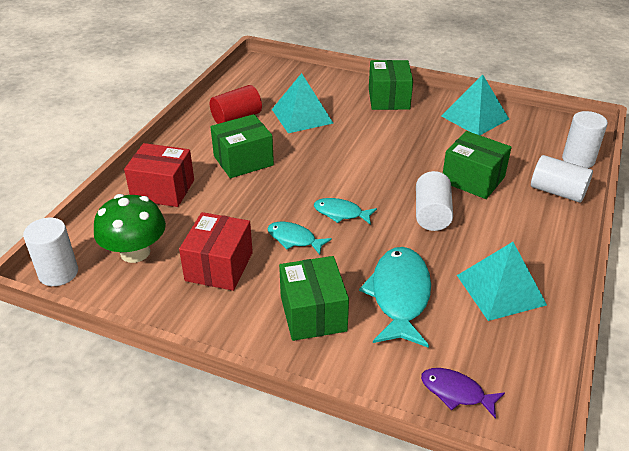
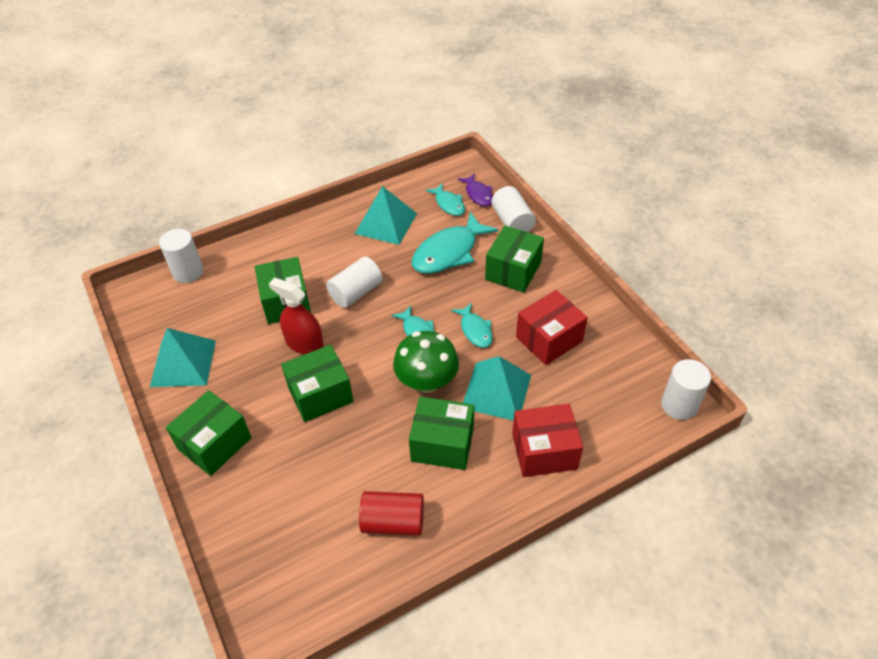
camera: 140 degrees left, 10 degrees up
(135, 252) = (607, 390): green mushroom -> green mushroom (427, 381)
(163, 190) = (544, 451): red box -> red box turned 60 degrees counterclockwise
(302, 116) = (326, 476): turquoise pyramid -> turquoise pyramid (496, 391)
(361, 145) = (320, 394): none -> green box
(416, 164) = (304, 343): none -> red spray bottle
(471, 354) = (448, 204): none -> turquoise fish
(557, 192) = (248, 258): white cylinder -> white cylinder (512, 222)

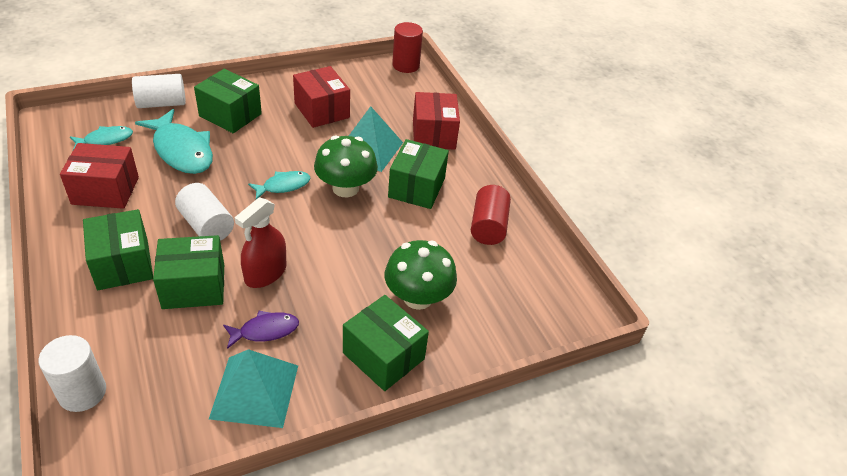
camera: 90 degrees left, 5 degrees down
(283, 463) = (418, 297): none -> green mushroom
(320, 394) = (340, 264): green box -> green box (123, 264)
(386, 223) = (105, 190): turquoise pyramid -> red box
(475, 330) = (295, 149): turquoise fish -> none
(478, 194) = (104, 117): purple fish -> purple fish (265, 330)
(679, 405) = (405, 65): white cylinder -> red cylinder

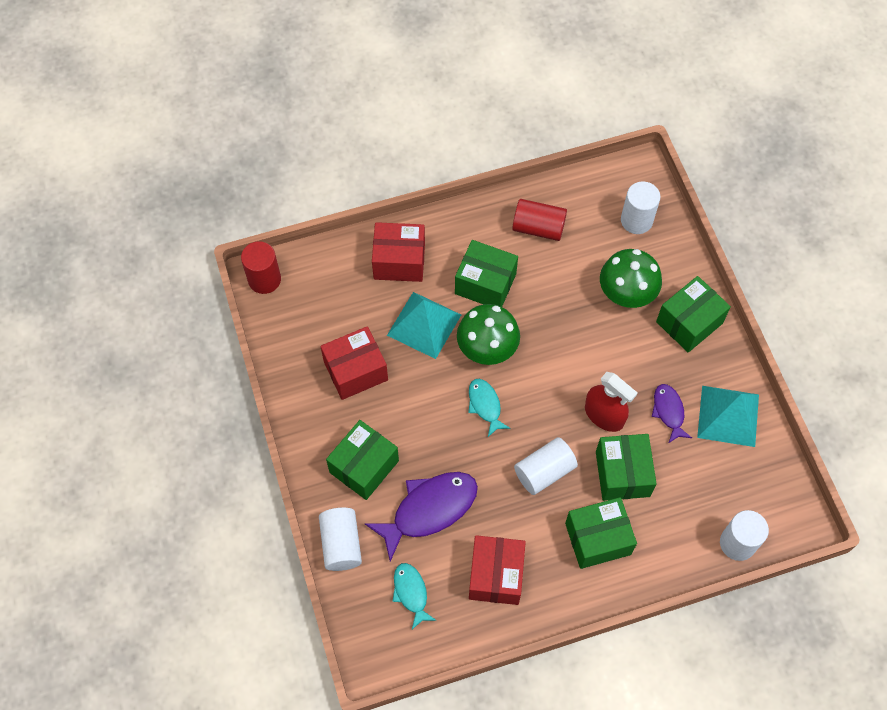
camera: 80 degrees left, 20 degrees up
(182, 151) = (429, 510): turquoise fish -> purple fish
(516, 309) = (636, 220): none -> white cylinder

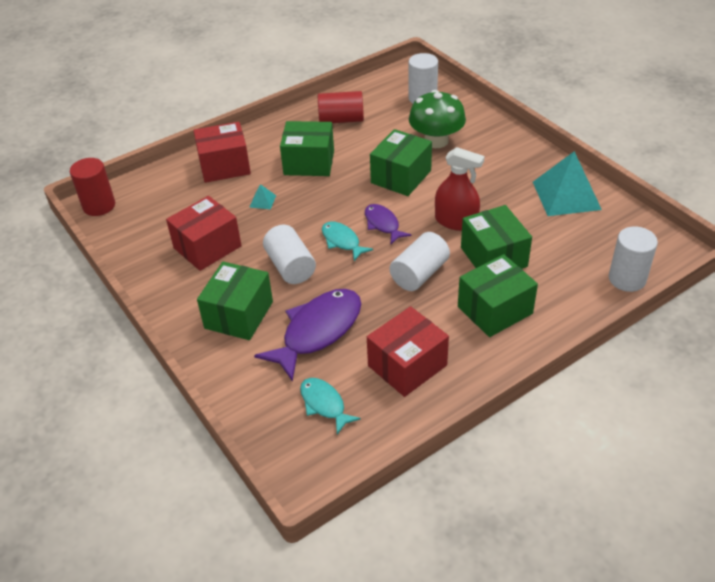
camera: 15 degrees left, 20 degrees down
(341, 544) = (235, 383): white cylinder -> white cylinder (290, 266)
(424, 325) = (262, 201): turquoise pyramid -> turquoise pyramid, size x0.41
(487, 348) = (328, 202): green mushroom -> none
(496, 575) = (407, 365): red box -> red box turned 60 degrees clockwise
(668, 411) = (512, 205): purple fish -> purple fish (383, 224)
(689, 322) = (499, 146): green box -> green box (401, 177)

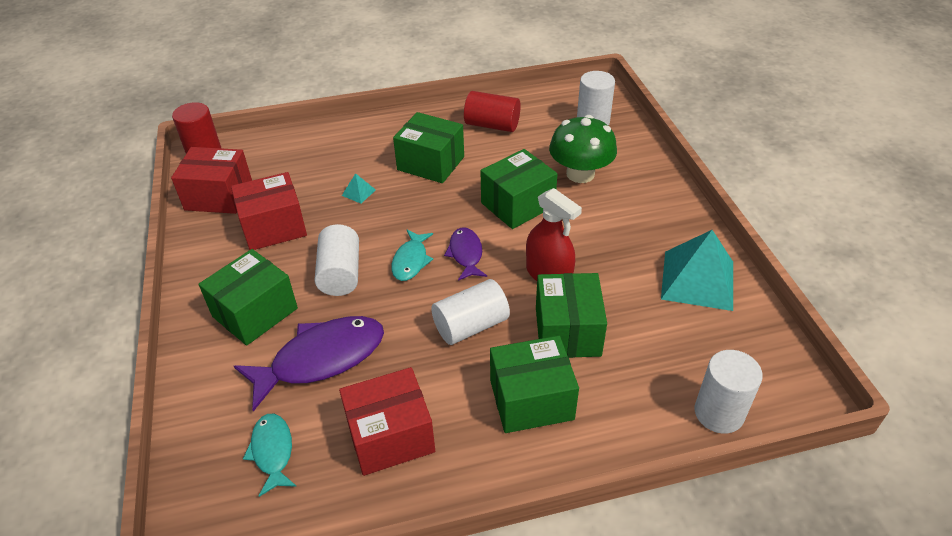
camera: 20 degrees right, 0 degrees up
(224, 166) = (346, 145): red box -> red box (219, 196)
(342, 241) = (411, 261): turquoise fish -> turquoise fish turned 150 degrees counterclockwise

